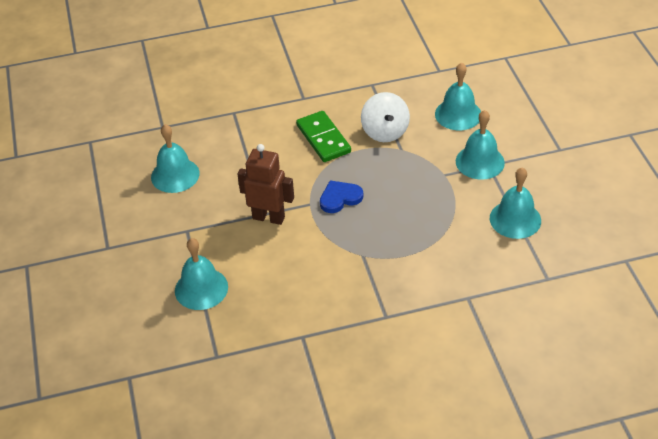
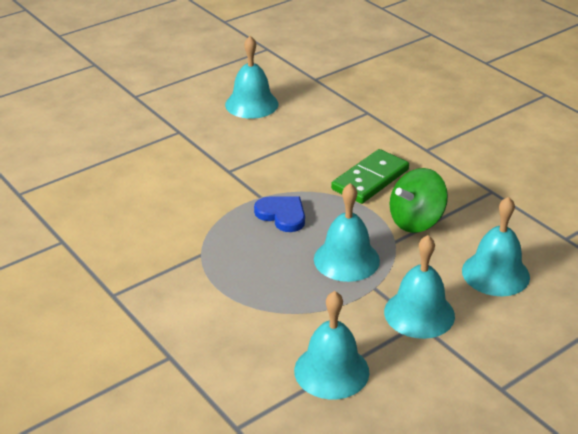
camera: 65 degrees right, 10 degrees down
(201, 288) = (104, 161): turquoise bell -> turquoise bell (346, 259)
(268, 217) = (224, 175): brown robot -> none
(385, 131) = (416, 221): white spinning top -> green spinning top

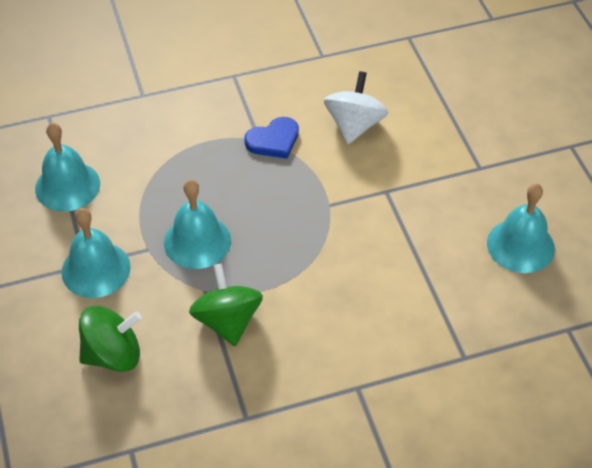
camera: 110 degrees right, 15 degrees up
(156, 202) = (354, 125): none -> white spinning top
(282, 215) = (290, 213): blue heart -> blue heart (273, 140)
(370, 179) = (319, 307): green domino -> none
(495, 273) = (113, 354): turquoise bell -> green spinning top

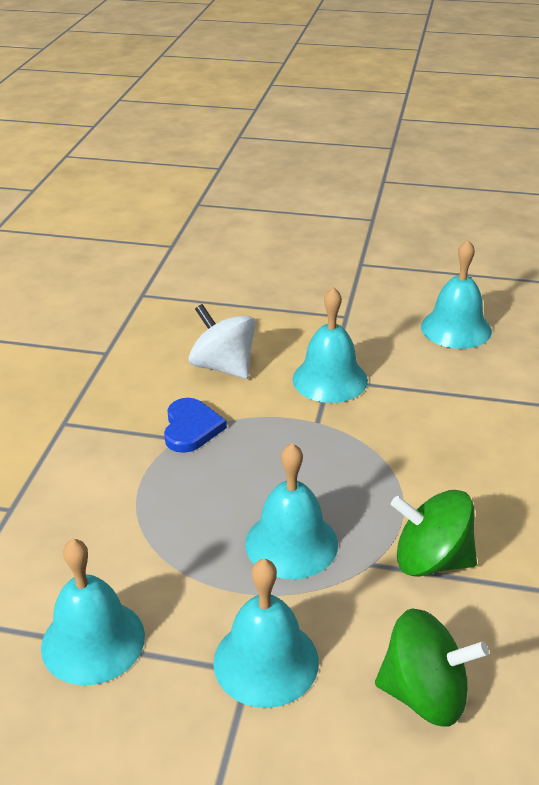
camera: 60 degrees left, 15 degrees down
(113, 354) = (424, 694): green spinning top -> green spinning top turned 90 degrees clockwise
(385, 191) = (330, 379): none -> turquoise bell

